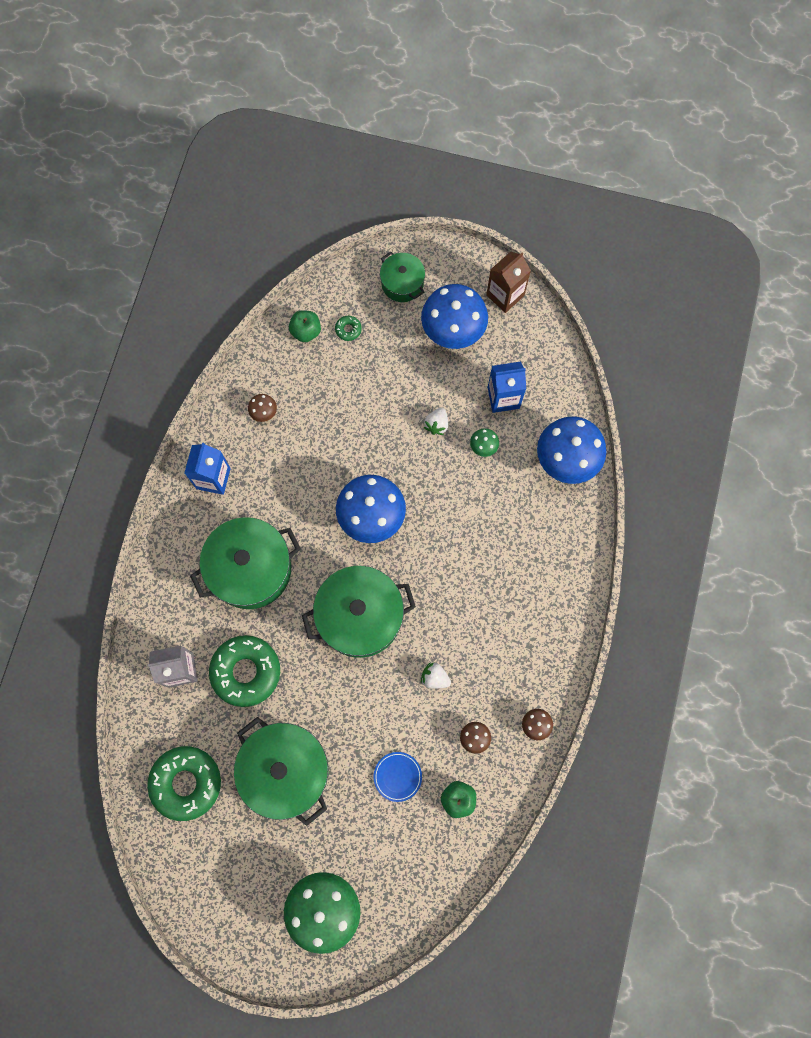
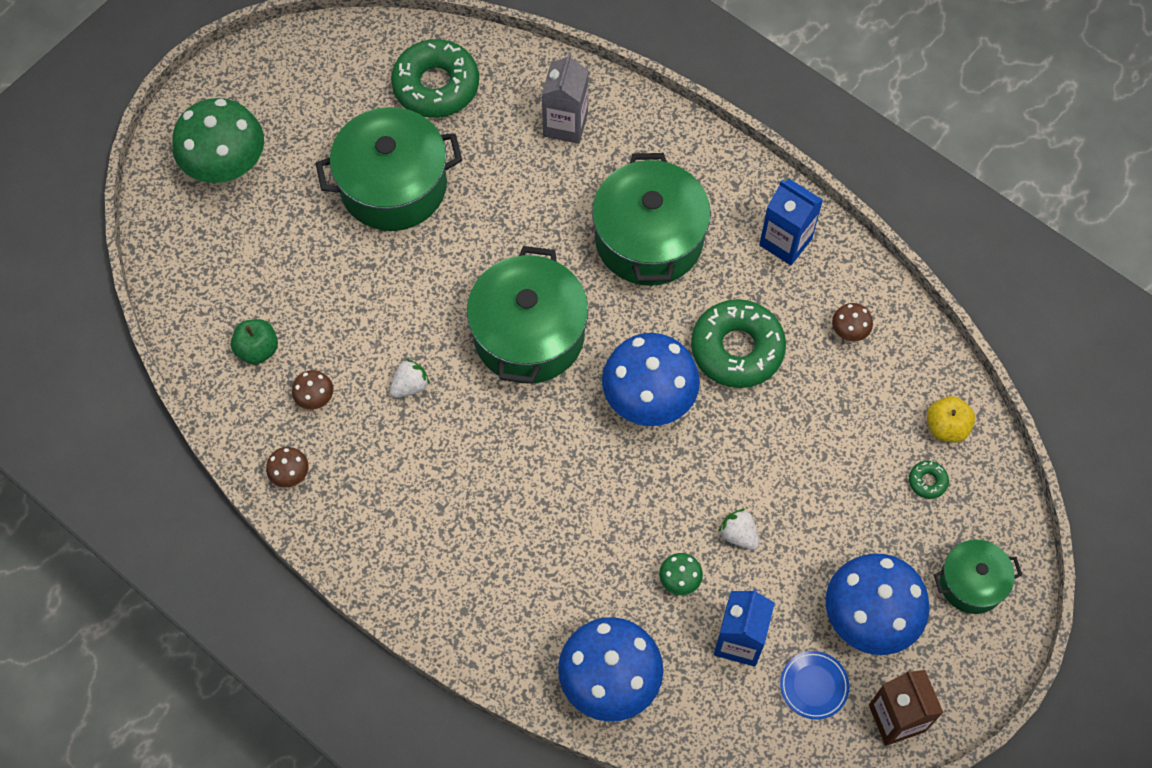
camera: 115 degrees right, 10 degrees down
(246, 671) = (527, 188): green donut -> green donut (737, 349)
(306, 331) = (946, 427): green apple -> yellow apple
(397, 776) = (320, 297): blue plate -> blue plate (814, 686)

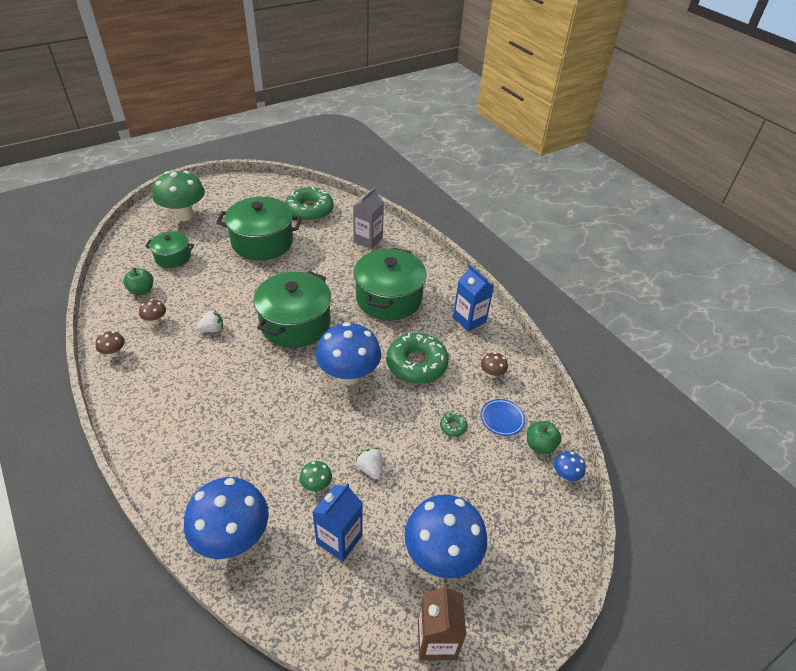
camera: 15 degrees right, 20 degrees down
(814, 686) = (380, 591): blue plate -> blue plate (502, 419)
(927, 481) = (516, 475): green donut -> green donut (453, 427)
(946, 427) = (540, 445): yellow apple -> green apple
(971, 583) = (529, 554): green pot -> green pot (173, 257)
(989, 461) = (565, 475): none -> blue mushroom

